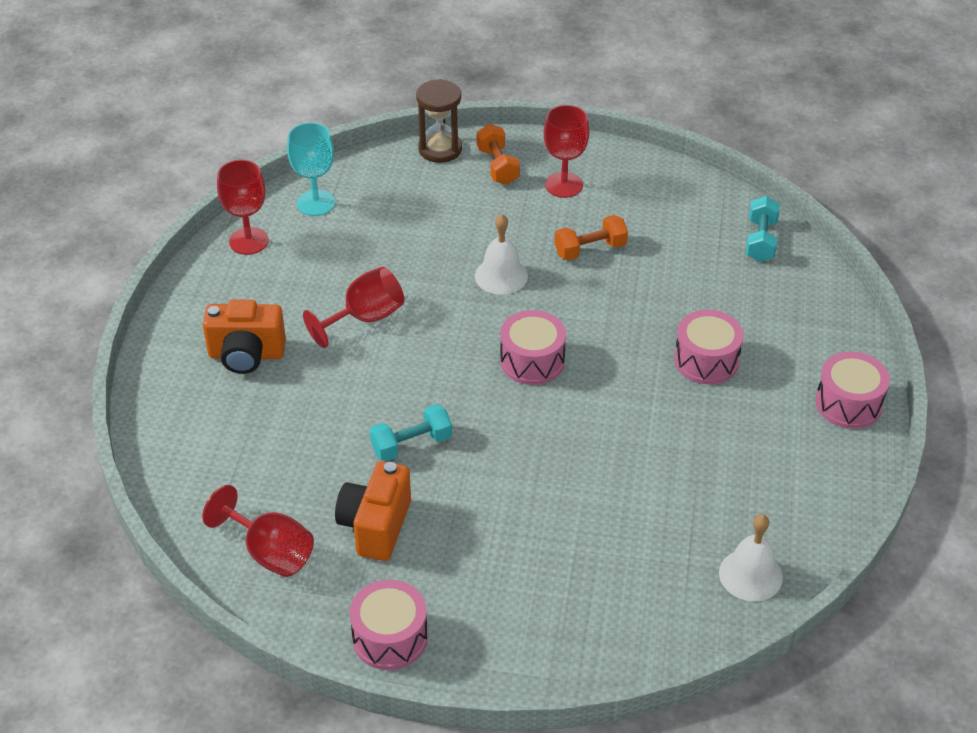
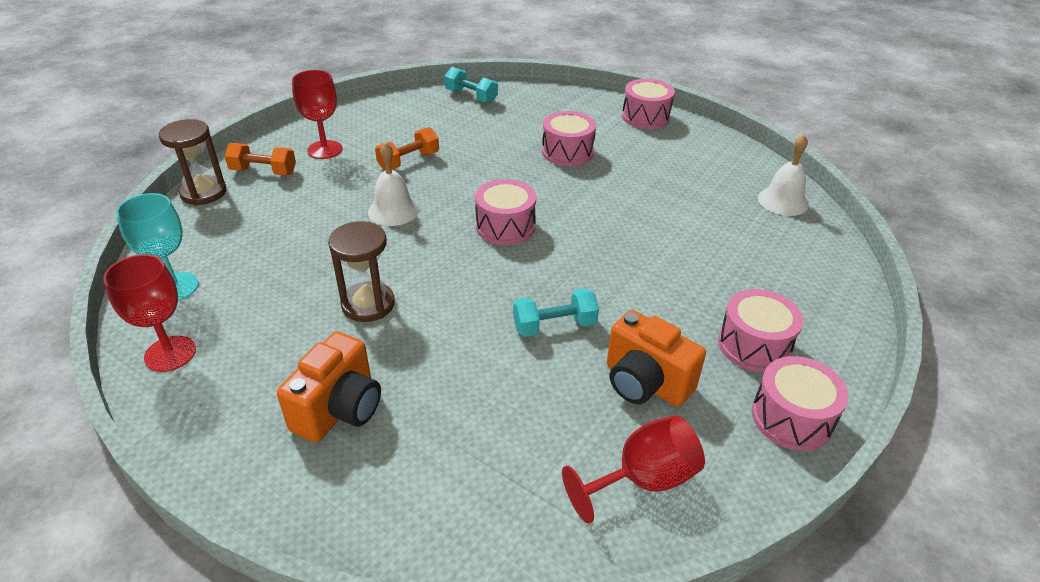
camera: 65 degrees left, 5 degrees down
(365, 318) = (368, 304): red goblet -> brown hourglass
(411, 444) = (554, 326): turquoise dumbbell -> turquoise dumbbell turned 75 degrees clockwise
(471, 594) = (754, 345): none -> pink drum
(590, 249) = (408, 161): orange dumbbell -> orange dumbbell turned 45 degrees clockwise

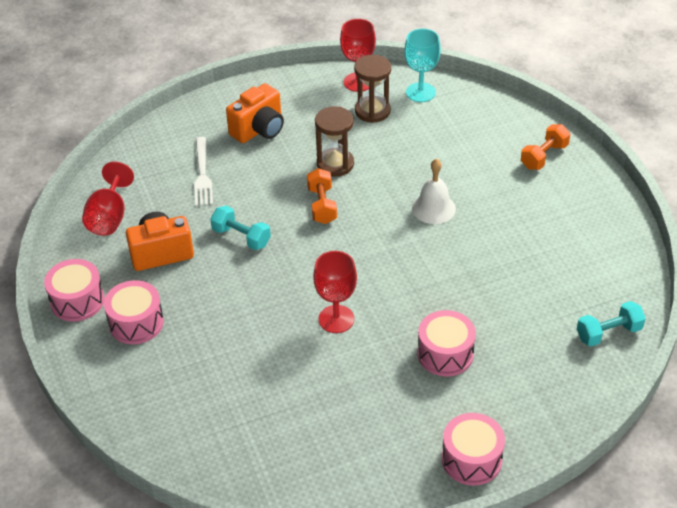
camera: 125 degrees right, 5 degrees up
(203, 193) = (532, 121): brown hourglass -> brown hourglass (372, 111)
(325, 150) = (559, 198): red goblet -> red goblet (336, 319)
(339, 409) = (259, 130): orange camera -> orange camera turned 105 degrees counterclockwise
(408, 161) = (504, 241): orange dumbbell -> orange dumbbell (322, 205)
(477, 422) = (202, 174): none -> white fork
(505, 226) = (364, 260): pink drum -> none
(554, 326) = (241, 237): turquoise dumbbell -> turquoise dumbbell turned 75 degrees counterclockwise
(783, 201) = (250, 465): white bell -> none

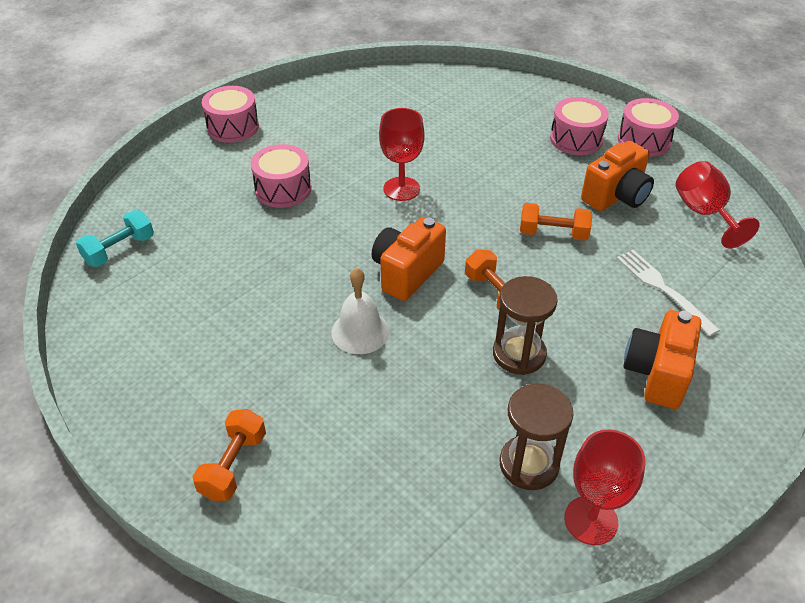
camera: 155 degrees right, 0 degrees up
(241, 237) = (553, 233): turquoise dumbbell -> orange dumbbell
(377, 240) = (406, 273): none -> orange camera
(420, 92) = (477, 535): turquoise goblet -> none

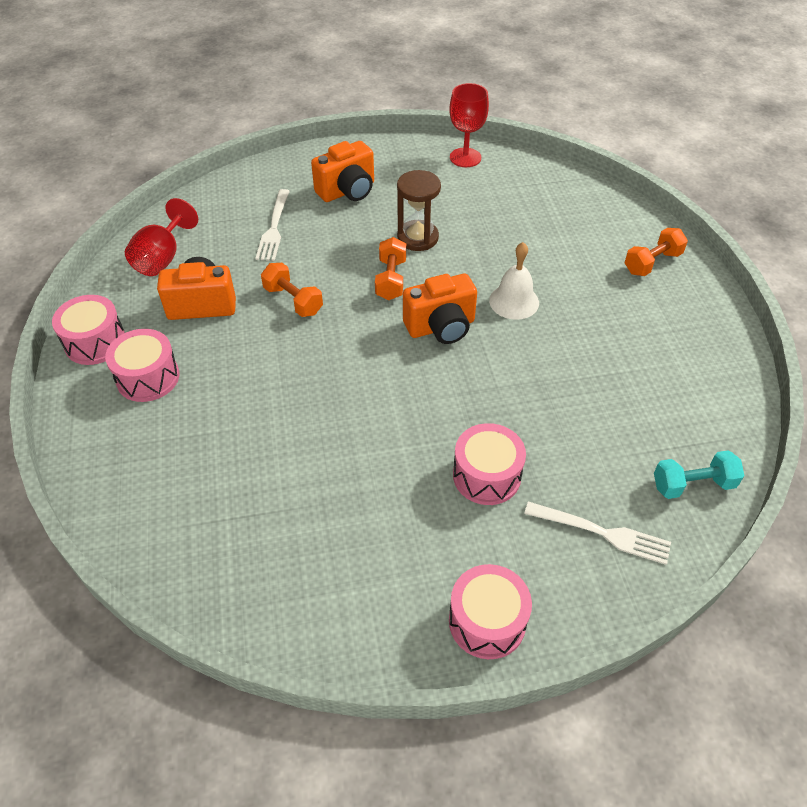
camera: 145 degrees left, 5 degrees up
(180, 193) = (603, 533): none -> white fork
(401, 189) = (370, 411): red goblet -> none
(529, 464) = (473, 188): brown hourglass -> none

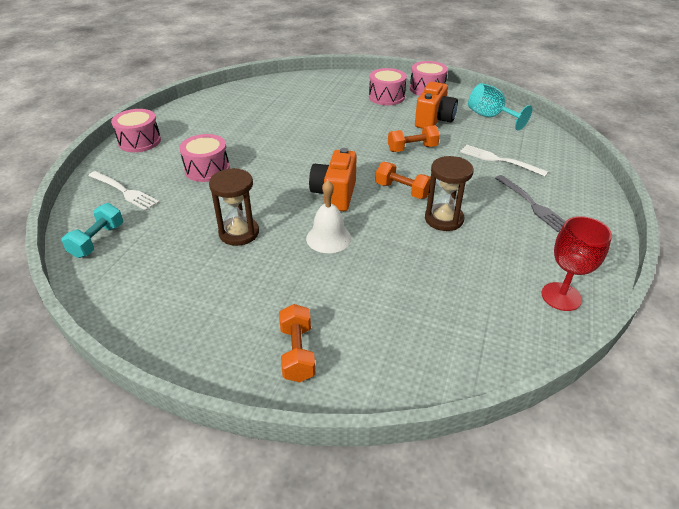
camera: 120 degrees right, 10 degrees down
(162, 258) = (490, 117): red goblet -> turquoise goblet
(347, 191) = (532, 205): orange camera -> grey fork
(568, 370) = (239, 233): none -> brown hourglass
(603, 533) = (124, 191): white fork -> white fork turned 105 degrees counterclockwise

